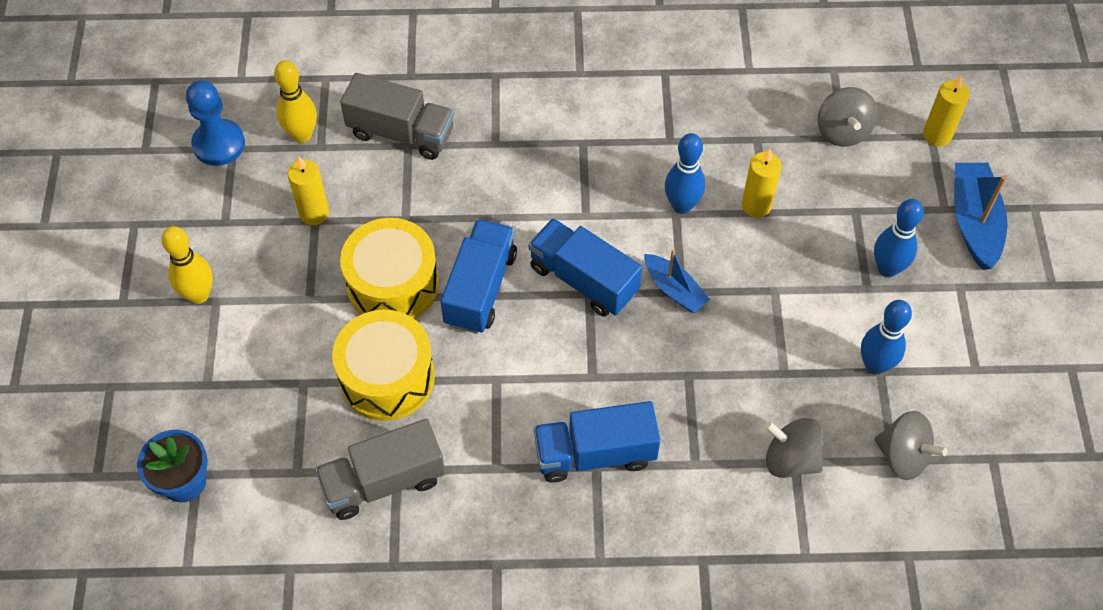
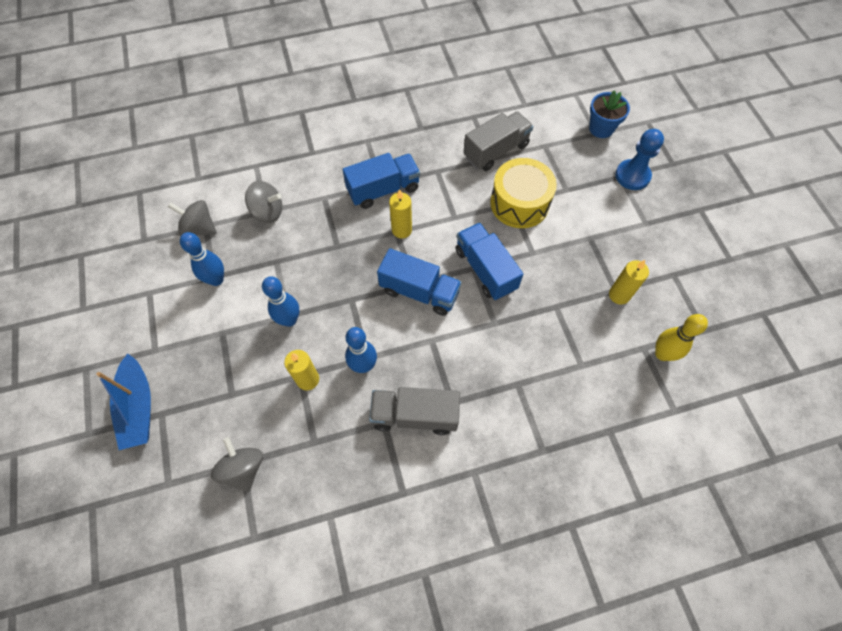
camera: 165 degrees right, 5 degrees up
(199, 295) = (658, 224): yellow bowling pin -> none
(219, 144) = (716, 331): blue pawn -> blue pawn (632, 176)
(392, 284) = (542, 259): yellow drum -> none
(401, 133) = (591, 375): grey truck -> grey truck (415, 415)
(480, 288) = (485, 269): blue truck -> blue truck turned 150 degrees clockwise
(674, 289) = (356, 299): blue boat -> none
(887, 268) = (207, 351): blue bowling pin -> blue bowling pin (289, 320)
(937, 135) = (162, 486): yellow candle -> yellow candle (401, 230)

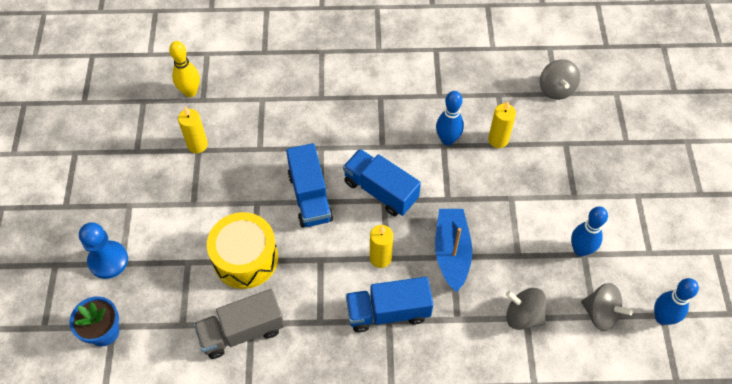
camera: 165 degrees left, 5 degrees down
(138, 407) = (646, 151): blue boat -> blue boat (451, 252)
(289, 320) = (509, 193): blue bowling pin -> blue bowling pin (662, 317)
(415, 415) = (413, 94): grey truck -> none

